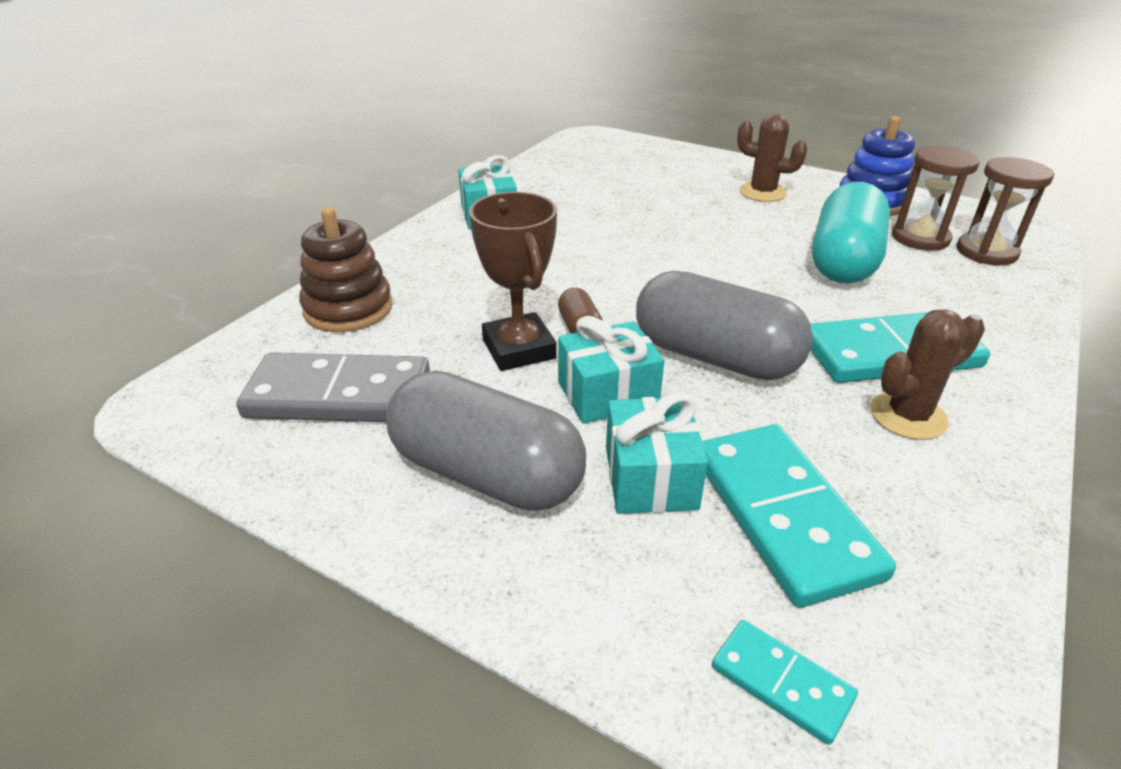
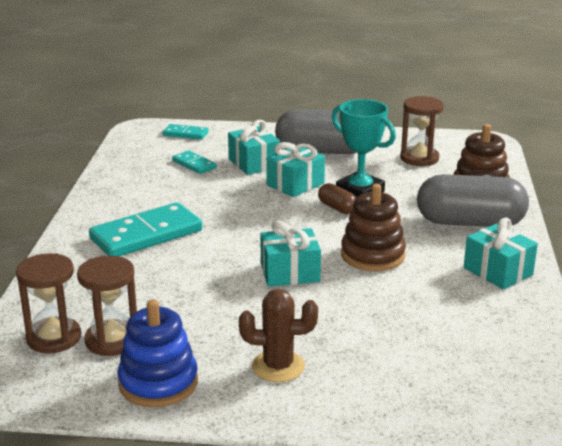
camera: 155 degrees right, 10 degrees down
(339, 395) = (419, 158): grey domino -> brown hourglass
(519, 349) = (360, 192): brown trophy -> turquoise trophy
(597, 256) = (372, 255): none -> brown stacking toy
(707, 259) = (290, 273): none -> turquoise gift
(715, 357) = (249, 211): grey capsule -> grey capsule (470, 223)
(783, 515) = (194, 164): turquoise domino -> turquoise domino, size x0.50
(843, 261) = (182, 297): turquoise capsule -> none
(908, 416) = (138, 207): brown cactus -> none

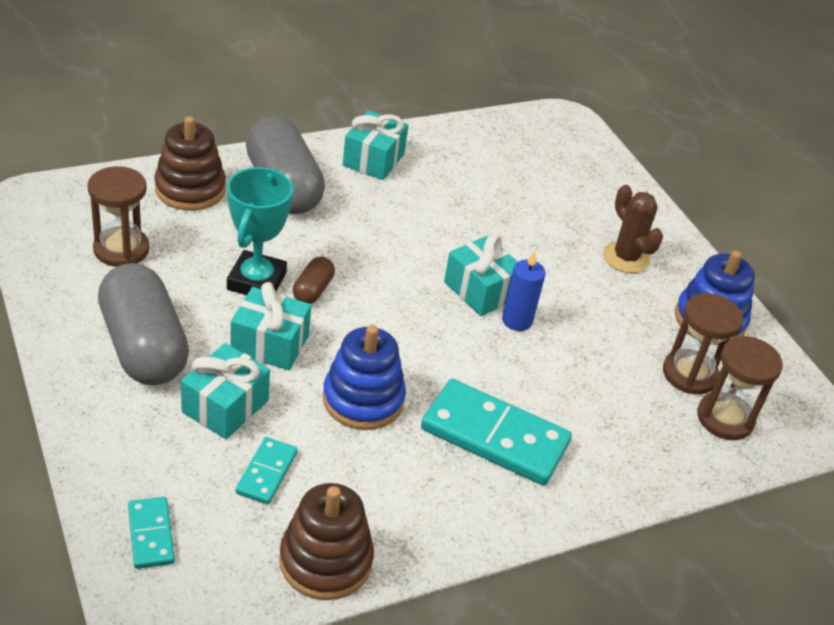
camera: 125 degrees left, 15 degrees up
(221, 201) = (363, 399): none -> blue stacking toy
(243, 278) = (517, 320): none -> blue candle
(372, 255) = (402, 241): brown stacking toy -> brown stacking toy (325, 561)

